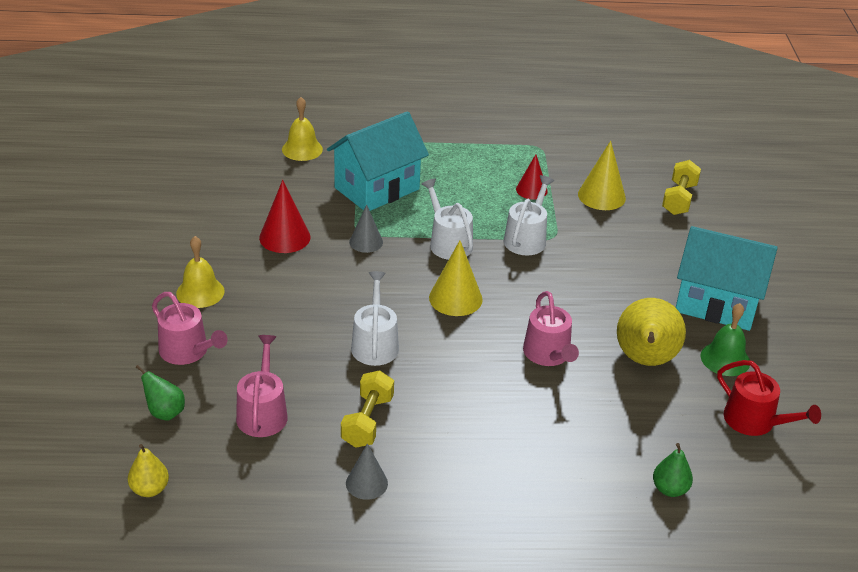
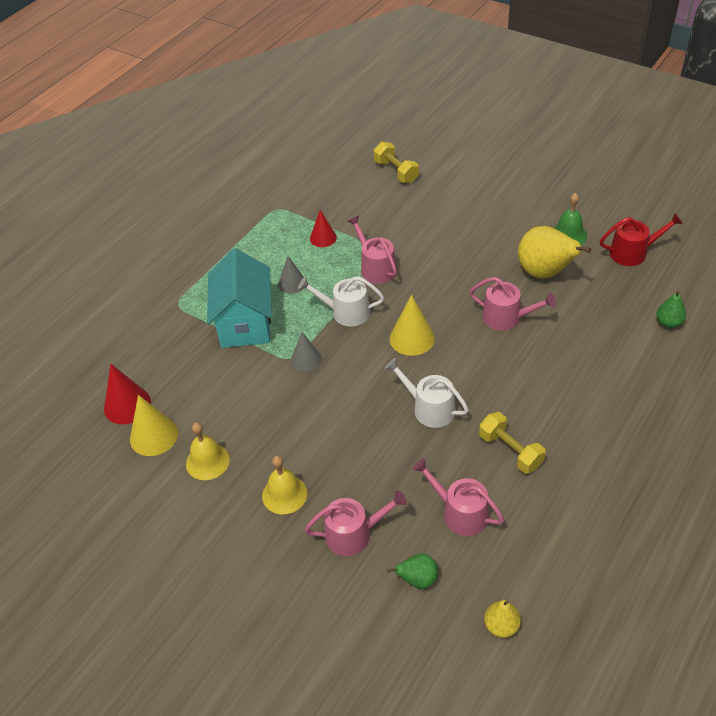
camera: 50 degrees left, 10 degrees up
(284, 237) = (258, 407): red cone -> red cone (127, 405)
(302, 149) = (151, 345): yellow bell -> yellow bell (207, 461)
(366, 483) = (574, 480): grey cone -> grey cone (292, 283)
(526, 238) = (375, 267): white watering can -> pink watering can
(601, 196) = (361, 206): yellow cone -> yellow cone (154, 436)
(717, 304) = (514, 211): turquoise house -> none

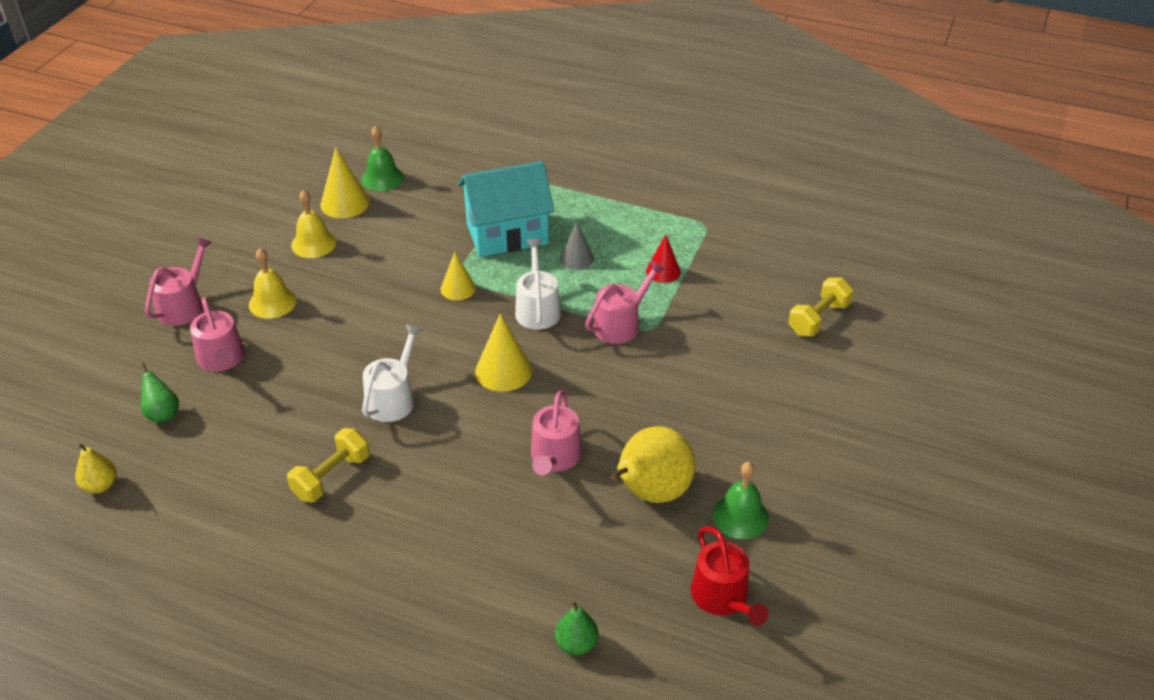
camera: 75 degrees right, 5 degrees down
(127, 405) = (382, 178): red cone -> green bell
(306, 359) = (458, 288): grey cone -> yellow cone
(460, 512) = (245, 439): pink watering can -> pink watering can (184, 305)

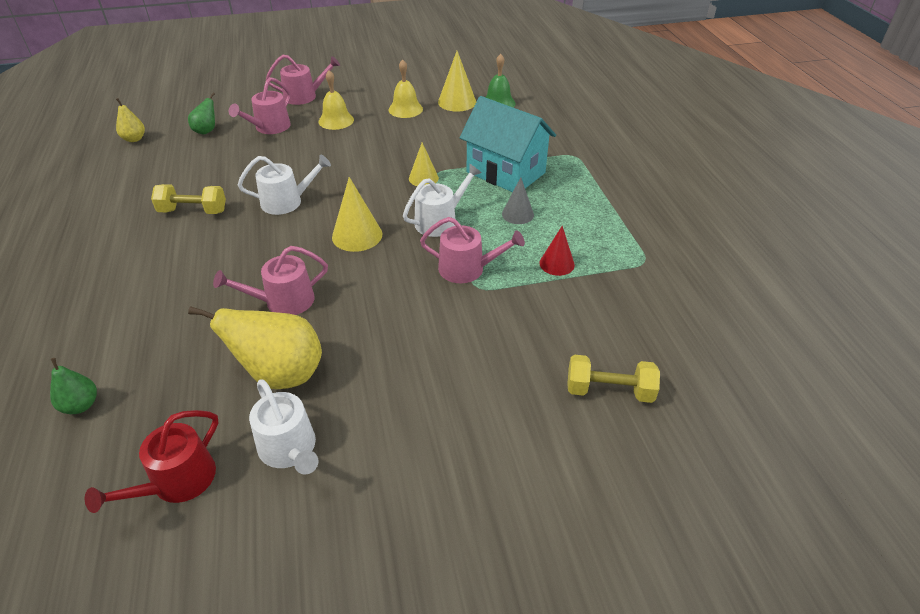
camera: 55 degrees right, 0 degrees up
(740, 516) = (290, 449): green bell -> white watering can

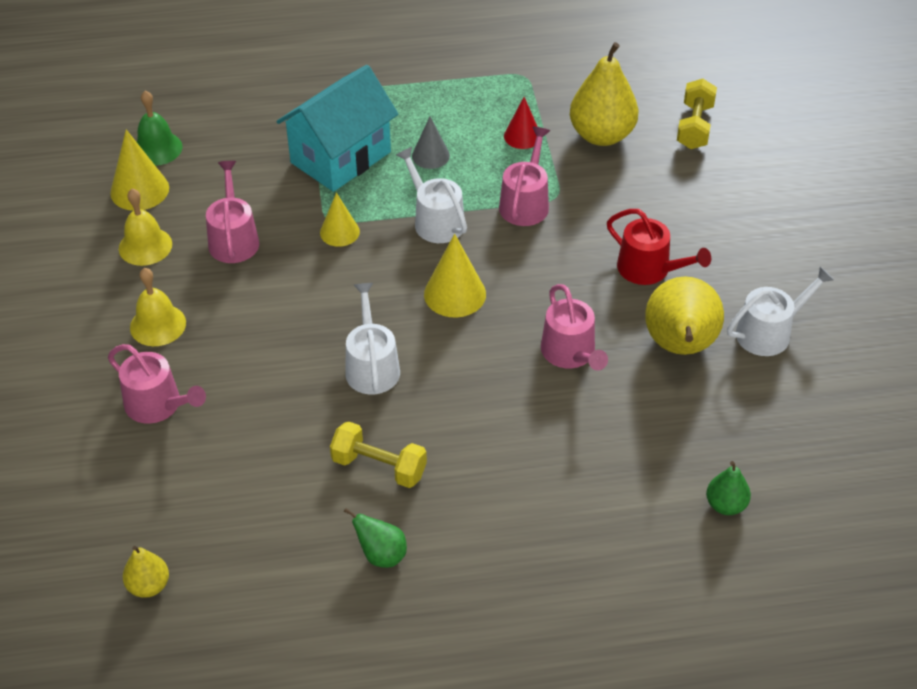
camera: 85 degrees left, 5 degrees up
(177, 482) = (810, 408): red watering can -> red watering can (649, 269)
(193, 211) = (379, 467): yellow dumbbell -> yellow dumbbell turned 75 degrees counterclockwise
(206, 131) = (147, 487): green pear -> green pear (381, 555)
(304, 96) = (61, 368): pink watering can -> pink watering can (233, 239)
(573, 316) = (601, 135): none -> yellow pear

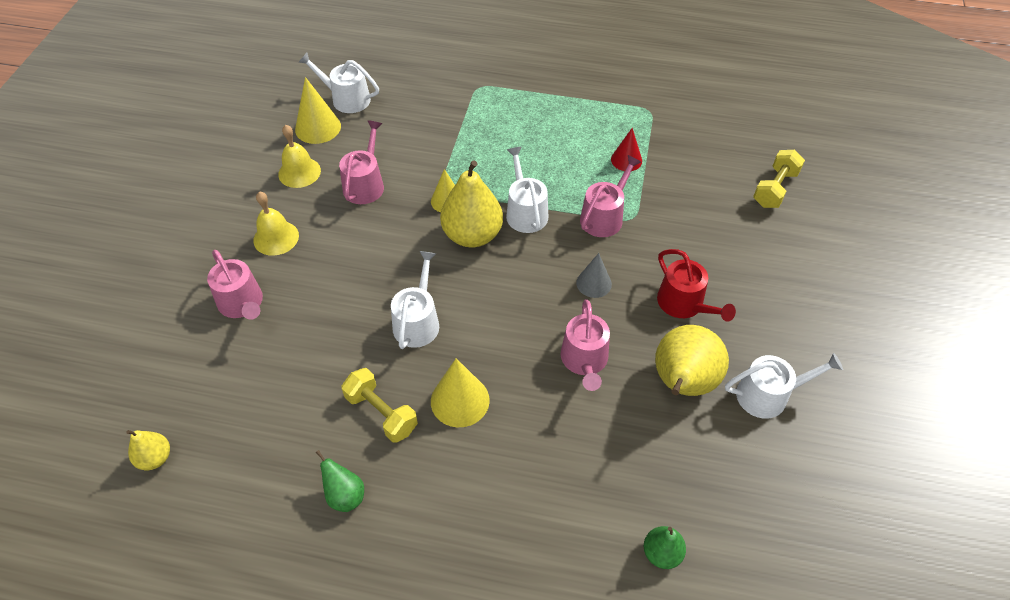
camera: 20 degrees right, 5 degrees up
(157, 148) = (346, 99): green bell -> white watering can
(340, 157) = (476, 140): turquoise house -> none
(430, 155) = (546, 157): grey cone -> grey cone (594, 283)
(455, 294) = (512, 279): yellow cone -> yellow cone (460, 400)
(601, 135) = (692, 176): yellow pear -> yellow pear (472, 235)

